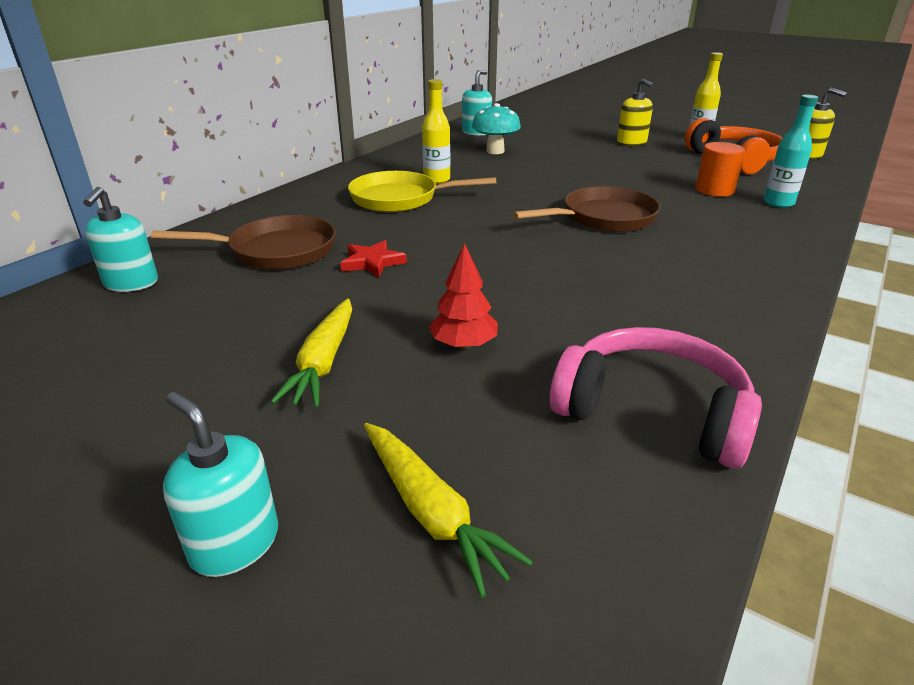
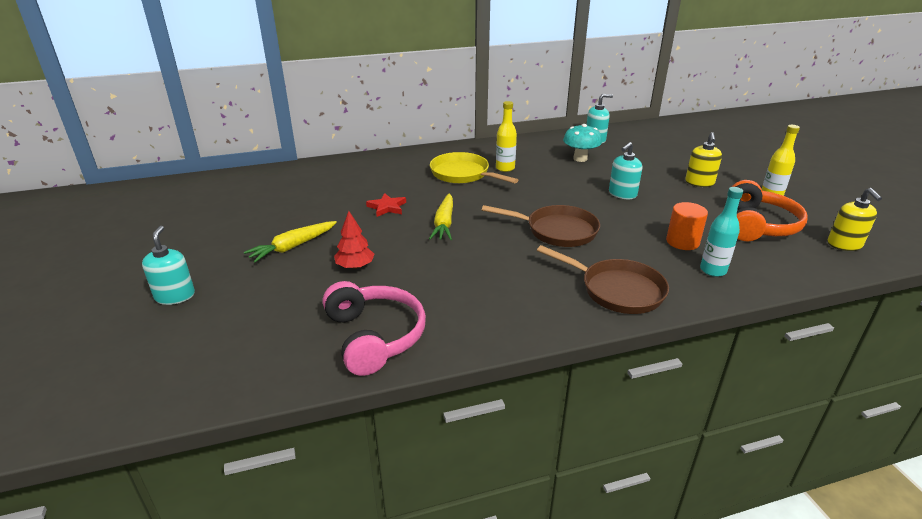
camera: 40 degrees right, 0 degrees up
(131, 283) = (282, 178): turquoise soap dispenser -> turquoise soap dispenser (622, 194)
(276, 251) = (357, 184): brown pan -> brown pan (617, 290)
(431, 512) = (236, 321): yellow carrot -> yellow carrot (444, 223)

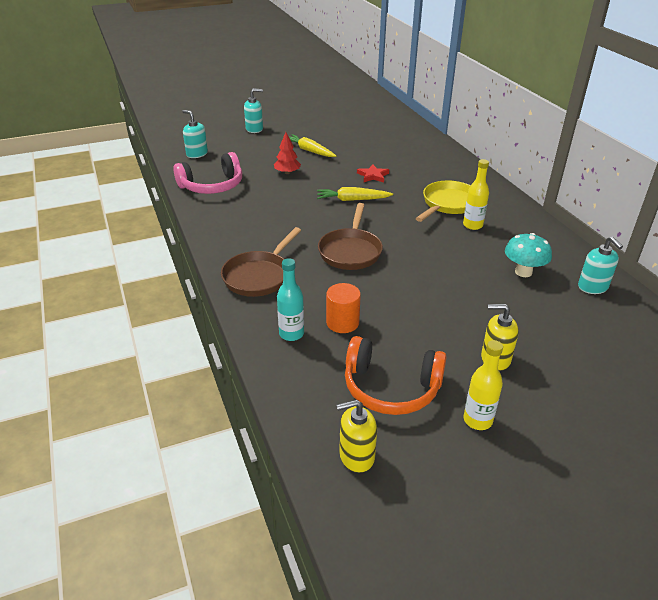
camera: 85 degrees right, 5 degrees up
(622, 194) = (439, 294): turquoise soap dispenser -> turquoise soap dispenser (197, 154)

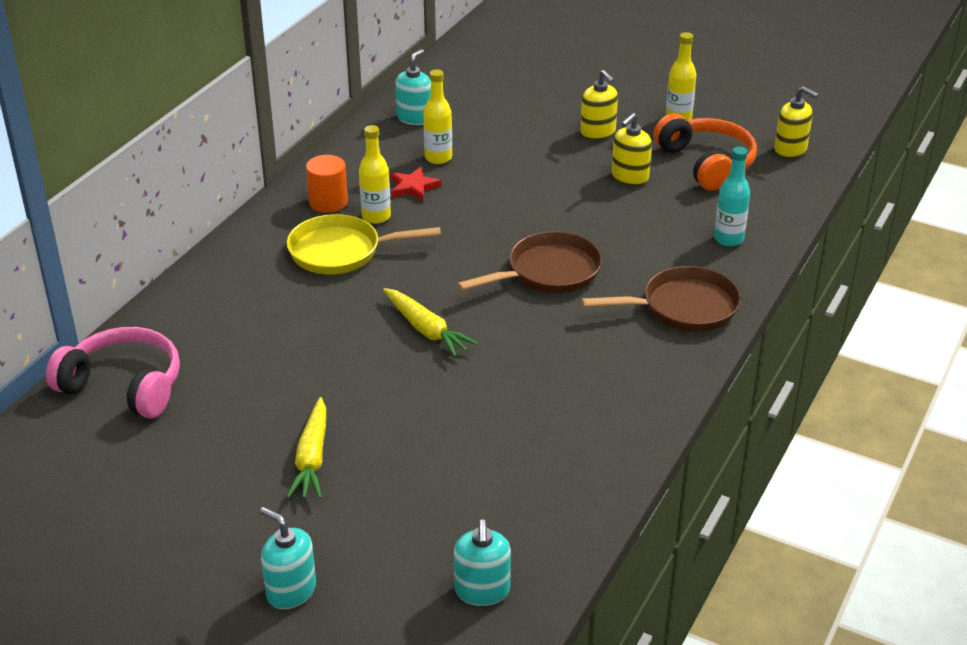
camera: 130 degrees left, 0 degrees up
(212, 186) = (558, 486): pink headphones -> pink headphones (124, 385)
(287, 172) = (420, 435): red tree -> none
(342, 322) = (670, 220): orange cylinder -> orange cylinder (328, 202)
(373, 176) = (329, 347): red star -> red star (413, 187)
(414, 337) = (629, 177): none -> yellow soap dispenser
(523, 272) = (438, 158): turquoise mushroom -> yellow bottle

